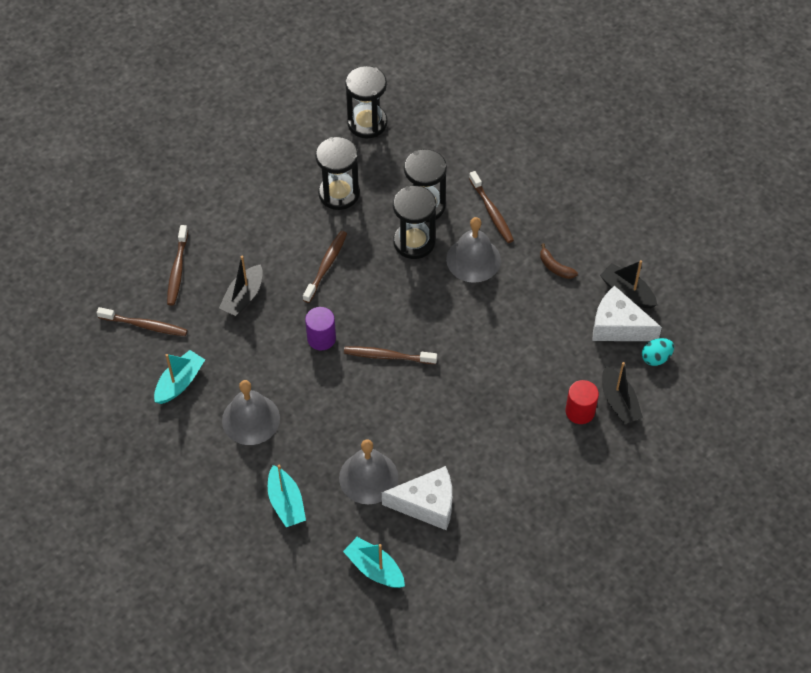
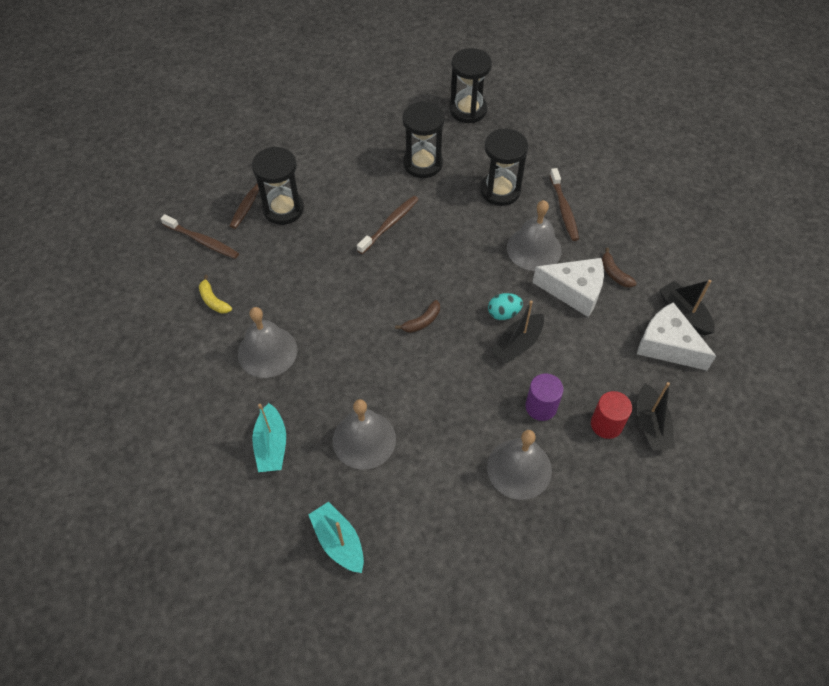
camera: 15 degrees right, 0 degrees up
(180, 382) = (213, 300): turquoise boat -> yellow banana
(243, 297) = (302, 235): black boat -> black boat (517, 344)
(321, 338) = (363, 290): purple cylinder -> purple cylinder (541, 407)
(387, 356) = (422, 321): brown toothbrush -> brown banana
(414, 242) = (480, 221): black hourglass -> black hourglass (283, 209)
(427, 504) = (416, 484): white cheese -> white cheese (574, 291)
(513, 468) = (519, 468): none -> grey bell
(656, 358) = (701, 387): turquoise egg -> turquoise egg (503, 313)

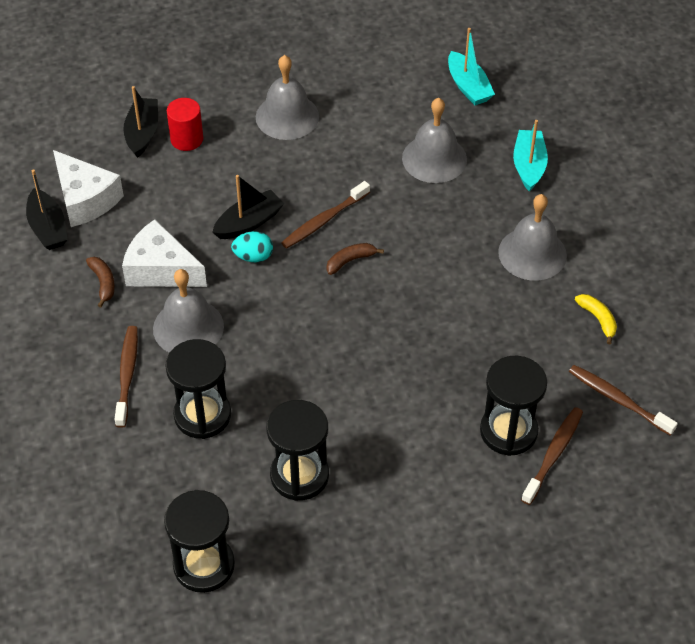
camera: 170 degrees left, 5 degrees down
(390, 224) = (365, 387): brown toothbrush -> brown toothbrush (324, 220)
(541, 407) = (246, 162): purple cylinder -> none

